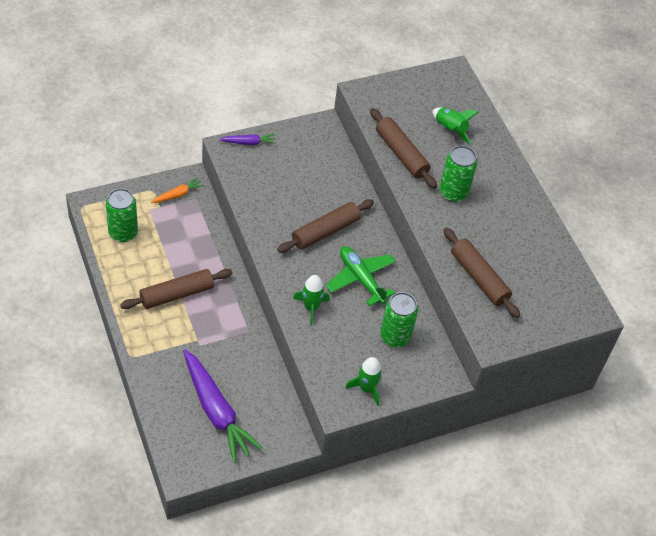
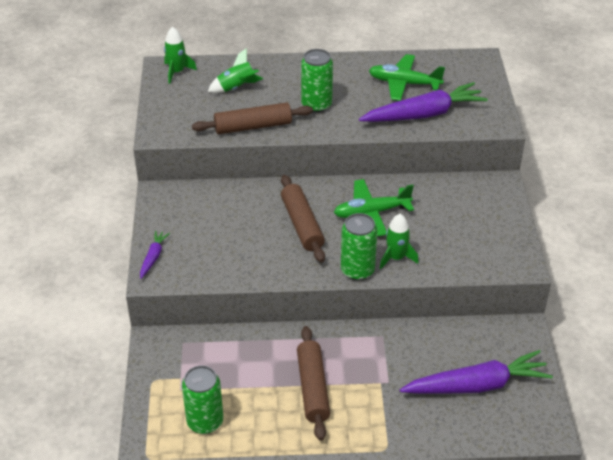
camera: 65 degrees left, 10 degrees down
(177, 194) = (170, 358): orange carrot -> none
(366, 389) = (504, 240): green rocket -> green rocket (177, 72)
(395, 336) = (448, 206): green can -> green can (357, 270)
(479, 278) = (424, 114): brown rolling pin -> purple carrot
(519, 254) = (404, 83): none -> green plane

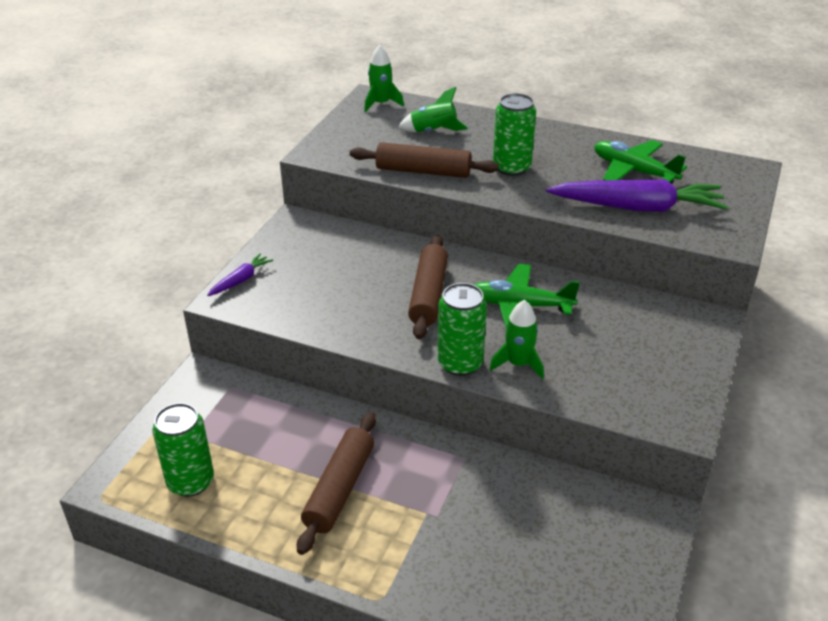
camera: 25 degrees right, 5 degrees down
(477, 385) = (551, 563): purple carrot -> none

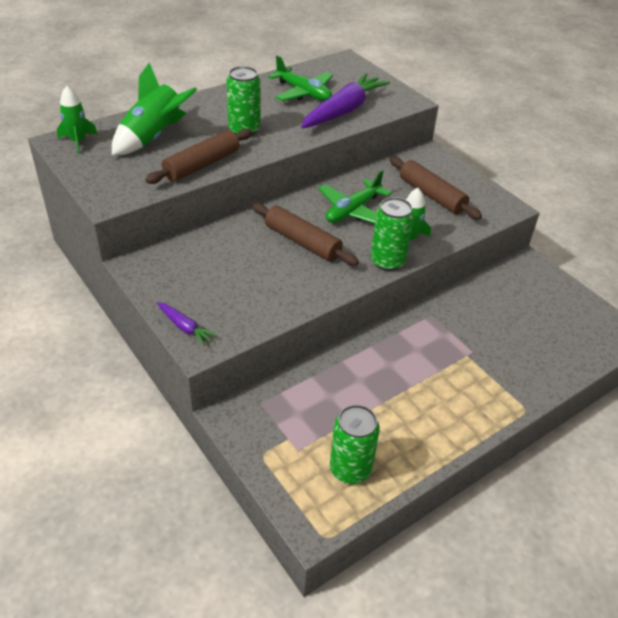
camera: 60 degrees left, 5 degrees up
(241, 280) = (184, 327): purple carrot -> purple carrot turned 150 degrees clockwise
(339, 489) = (417, 387): brown rolling pin -> brown rolling pin (431, 195)
(433, 131) = (153, 138): green rocket -> green rocket, size x1.63
(633, 171) = (303, 93): green plane -> green plane turned 120 degrees counterclockwise

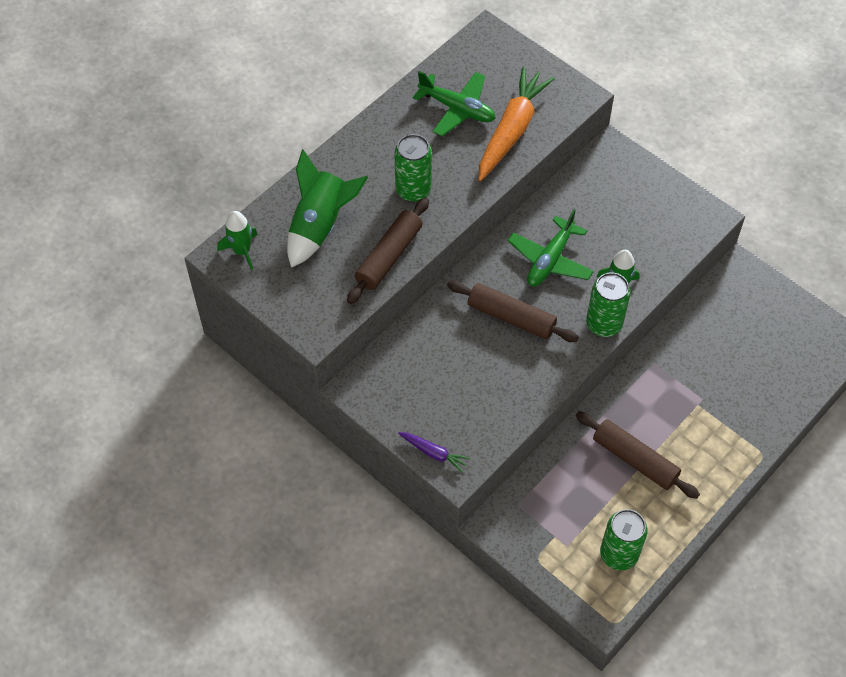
camera: 10 degrees left, 15 degrees up
(343, 111) = (511, 130): purple carrot -> orange carrot
(431, 195) = (627, 217): brown rolling pin -> brown rolling pin (635, 460)

